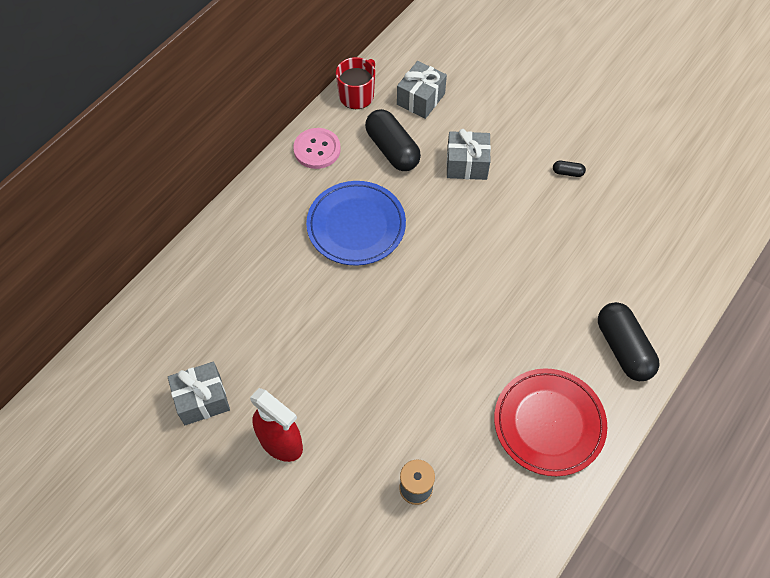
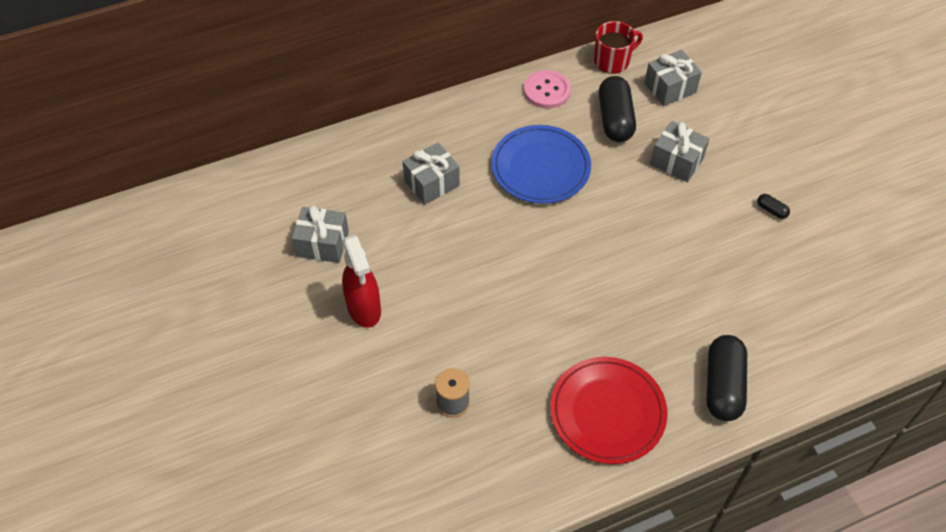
camera: 30 degrees right, 5 degrees down
(267, 288) = (431, 183): none -> grey gift

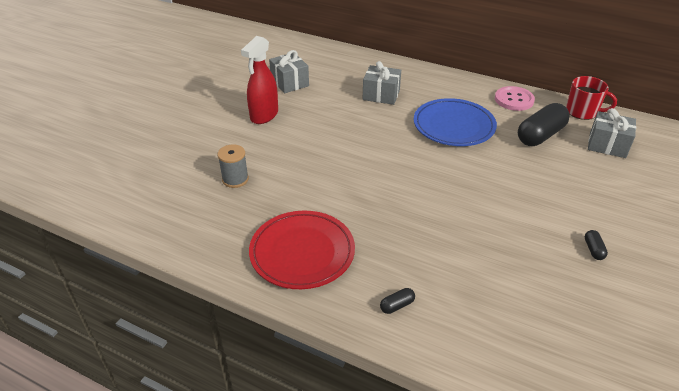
camera: 50 degrees right, 15 degrees down
(676, 161) = (554, 179): grey gift -> none
(722, 386) = (397, 305): black capsule -> black capsule, size x0.43

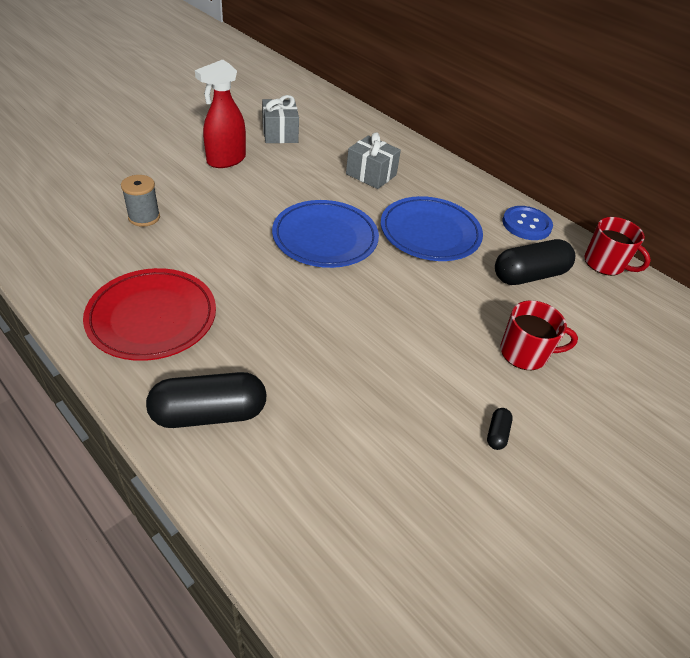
camera: 15 degrees right, 5 degrees up
(383, 153) = (325, 238): none -> blue plate
(397, 305) = (209, 413): black capsule -> black capsule, size x2.34
(514, 100) = (526, 224): pink button -> blue button
(574, 190) = (525, 353): none -> red mug
(607, 145) = (609, 313): grey gift -> none

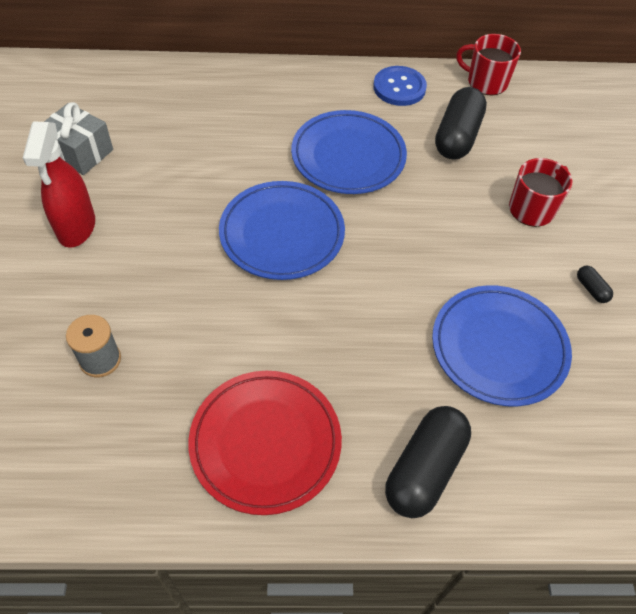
camera: 45 degrees left, 10 degrees up
(365, 401) = (499, 348): none -> blue plate
(371, 174) = (226, 133): grey gift -> none
(605, 263) = (486, 82): red mug -> red mug turned 150 degrees counterclockwise

